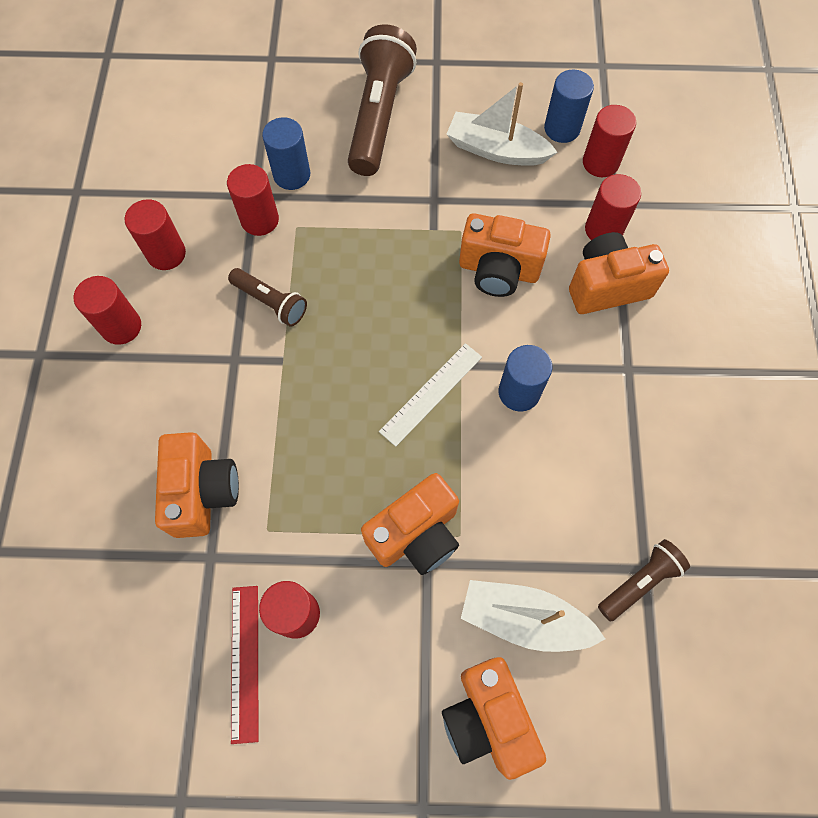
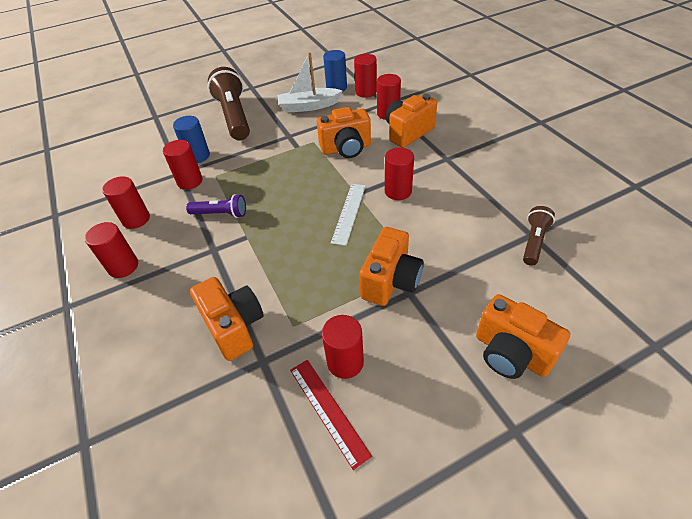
camera: 25 degrees left, 20 degrees down
(271, 302) = (220, 214): brown flashlight -> purple flashlight
(519, 392) = (398, 191): blue cylinder -> red cylinder
(524, 619) = (488, 290): white boat -> none

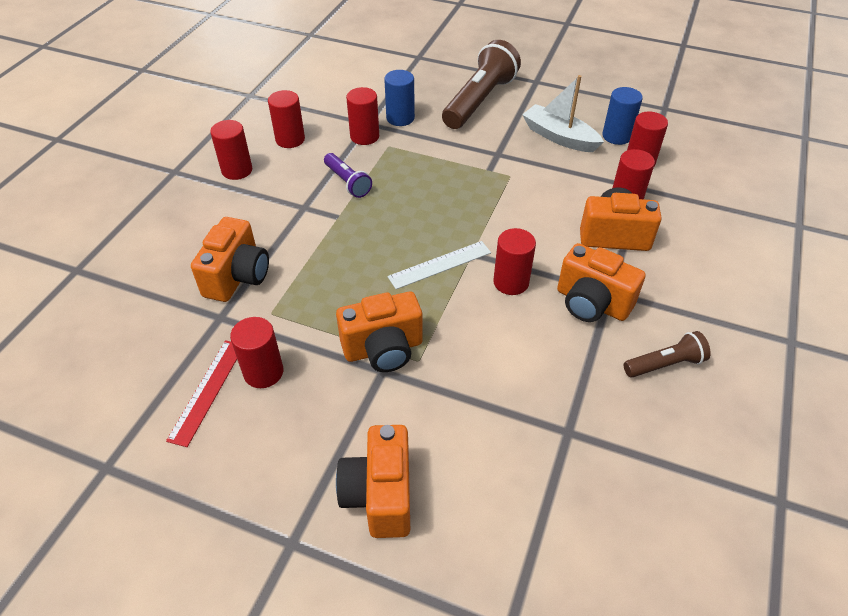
camera: 45 degrees right, 0 degrees up
(346, 148) = (529, 205): orange camera -> orange camera (591, 303)
(534, 241) = (559, 439): brown flashlight -> brown flashlight (665, 364)

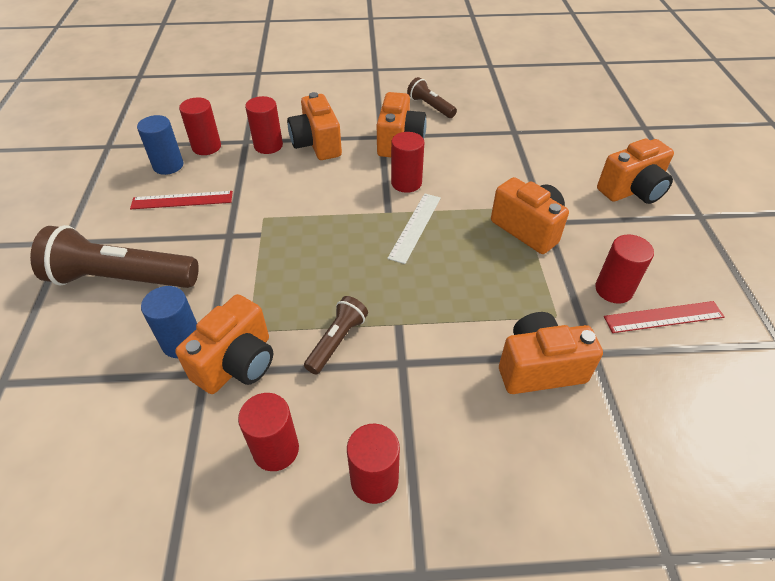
camera: 115 degrees left, 0 degrees up
(347, 182) = (337, 341): purple flashlight -> brown flashlight
(364, 136) = (237, 363): red cylinder -> orange camera
(440, 265) = (415, 227): white ruler -> white ruler turned 75 degrees clockwise
(559, 137) = (182, 200): white boat -> red ruler

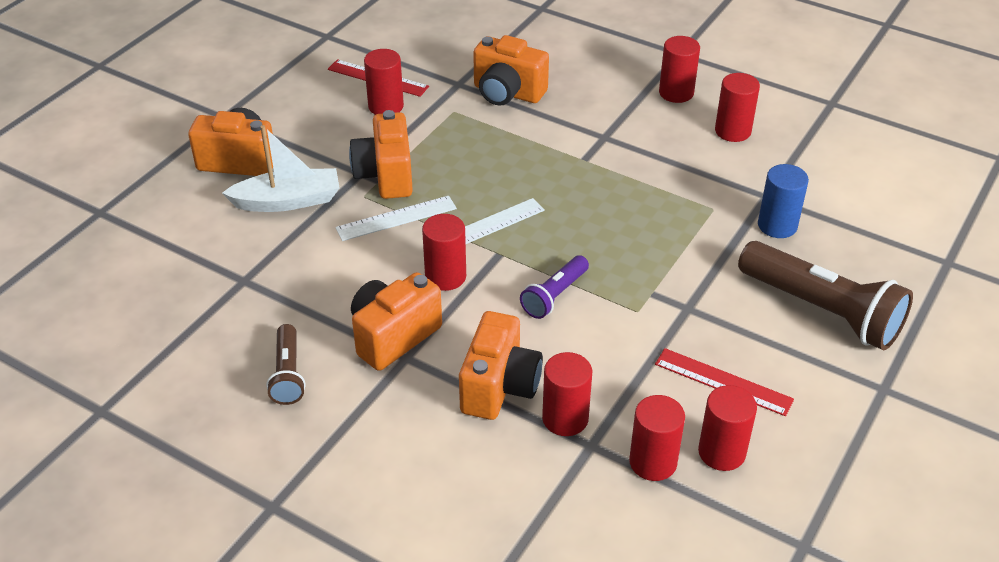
camera: 145 degrees left, 5 degrees down
(168, 165) = (721, 452): blue cylinder -> red cylinder
(237, 363) = (735, 190): orange camera -> none
(326, 202) = (554, 296): none -> purple flashlight
(337, 341) = (643, 170): brown flashlight -> none
(480, 203) = (396, 218): none -> white ruler
(560, 181) = (288, 201): none -> white boat

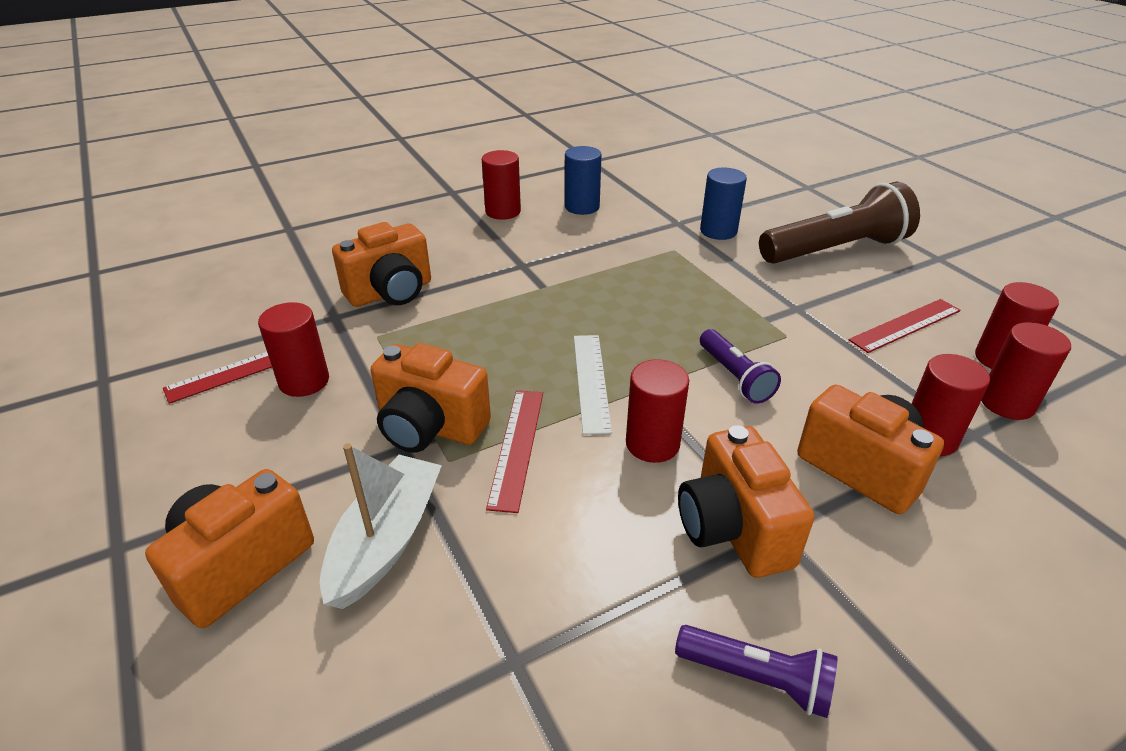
camera: 60 degrees left, 5 degrees down
(288, 374) = (757, 678): brown flashlight -> purple flashlight
(396, 218) = (517, 447): white ruler -> red ruler
(732, 131) = (582, 207): red cylinder -> blue cylinder

